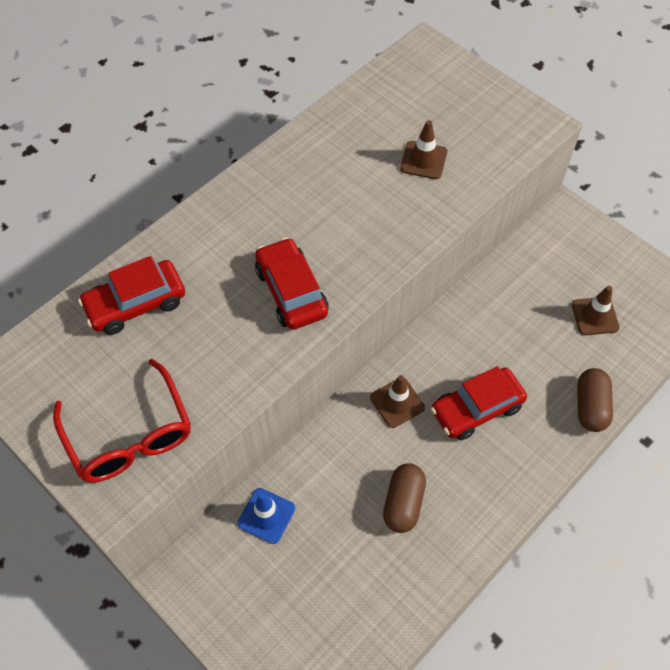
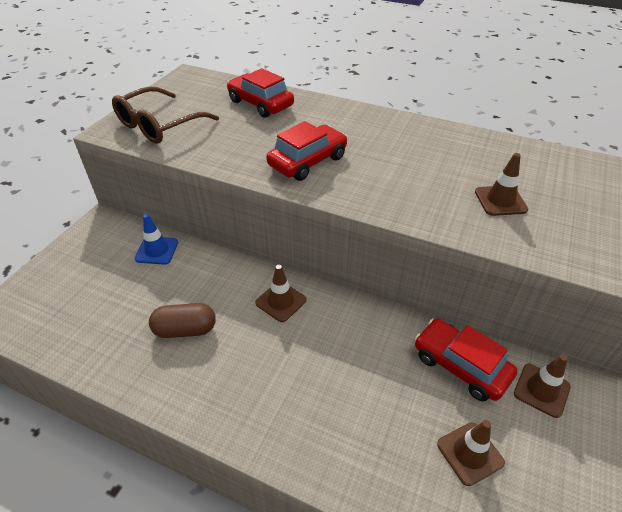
camera: 70 degrees right, 15 degrees down
(130, 435) = (159, 125): red glasses -> brown glasses
(476, 409) = (298, 362): red car -> red car (460, 366)
(557, 242) = (541, 390): none -> brown traffic cone
(590, 406) = (346, 474): brown capsule -> none

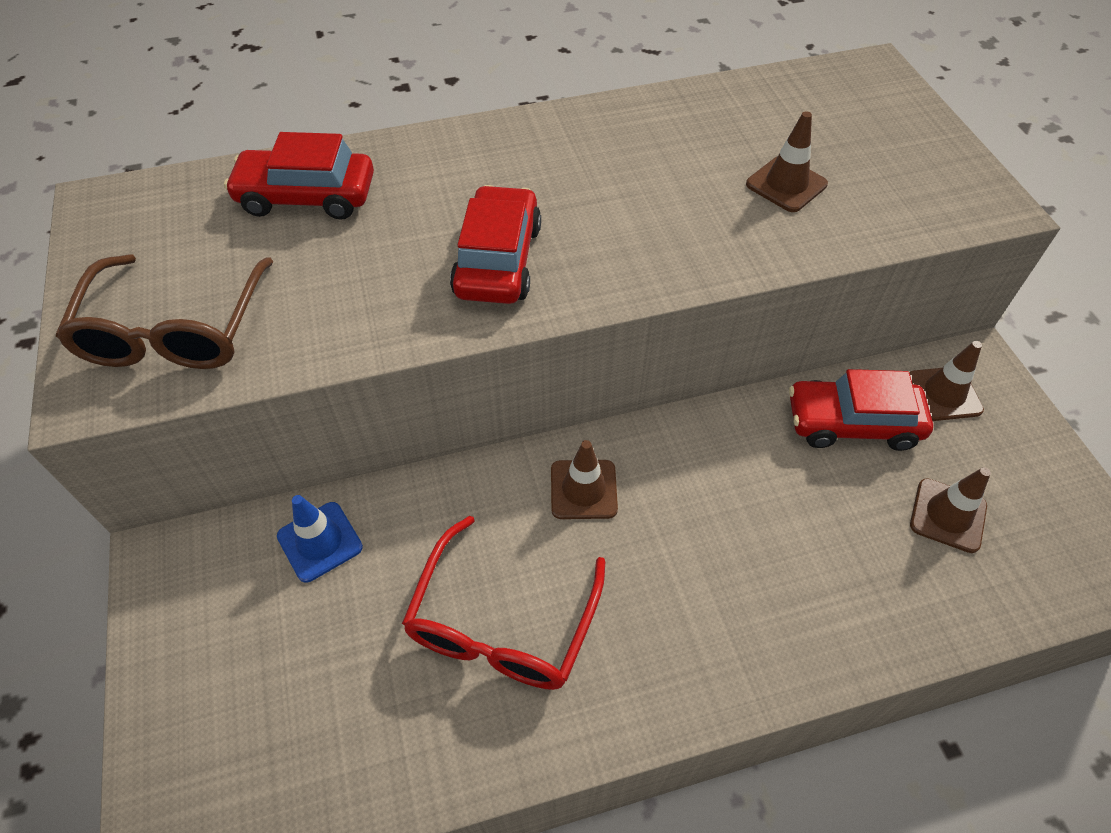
camera: 40 degrees left, 10 degrees up
(185, 330) = (502, 623): brown capsule -> red glasses

